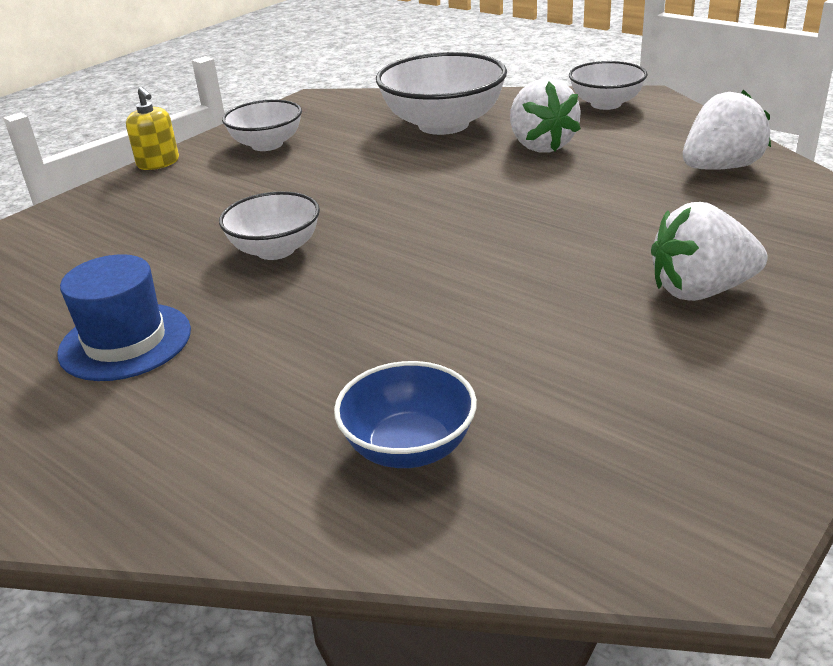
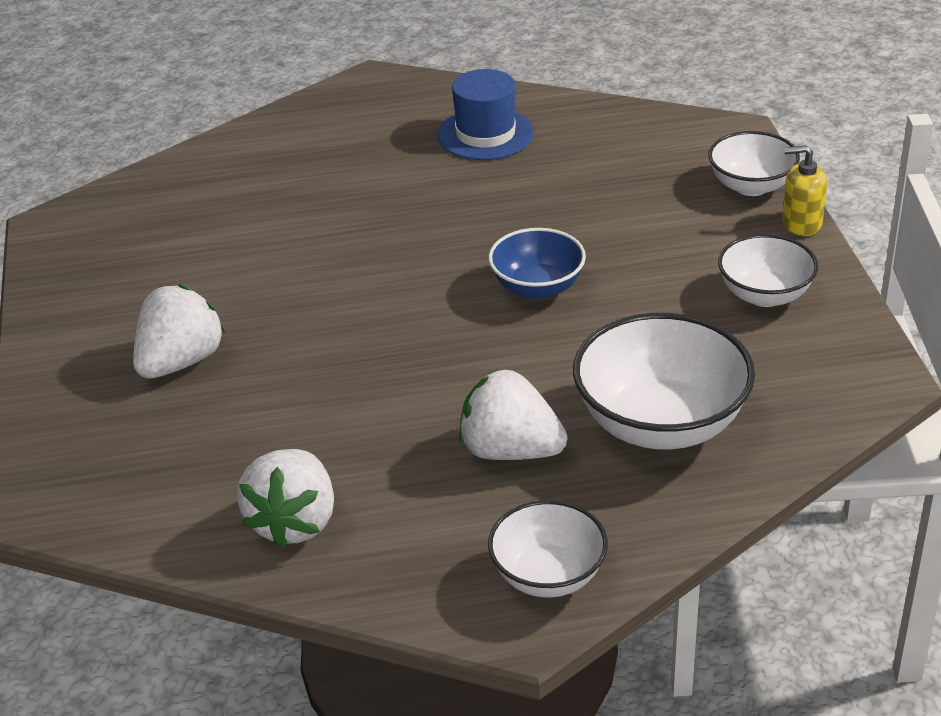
camera: 130 degrees right, 5 degrees up
(275, 250) = (524, 222): white bowl -> white bowl (751, 186)
(409, 447) = (241, 184): blue bowl -> blue bowl (537, 287)

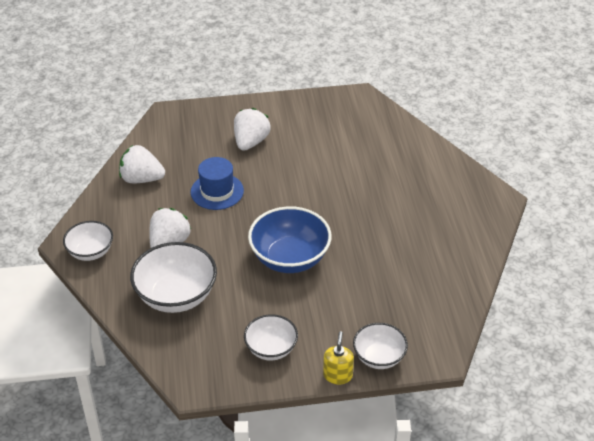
camera: 90 degrees right, 5 degrees up
(180, 362) = (251, 142): white strawberry -> white strawberry turned 105 degrees counterclockwise
(485, 134) = (439, 244): blue hat -> blue hat (217, 191)
(537, 287) = (290, 258): blue bowl -> blue bowl, size x1.65

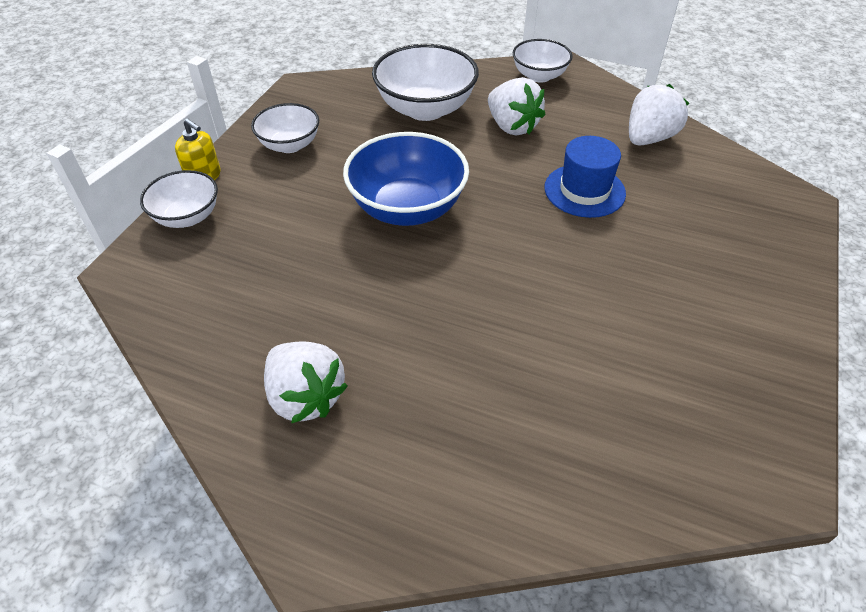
camera: 120 degrees right, 5 degrees up
(251, 142) = (685, 261): white strawberry -> white strawberry (305, 397)

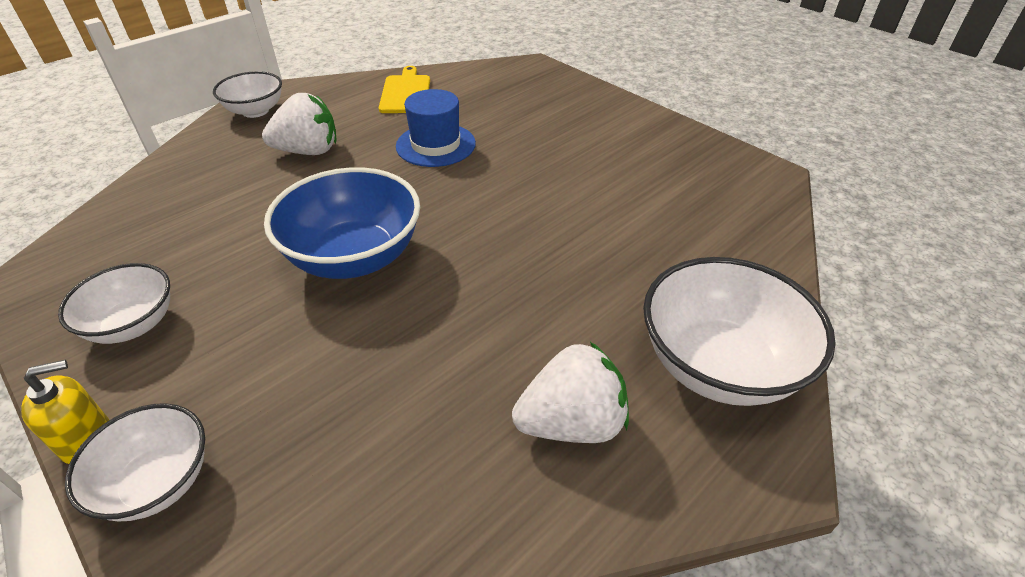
camera: 65 degrees left, 5 degrees down
(425, 109) = (211, 194): white bowl -> white bowl (719, 365)
(648, 138) = (406, 93): white strawberry -> yellow cutting board

